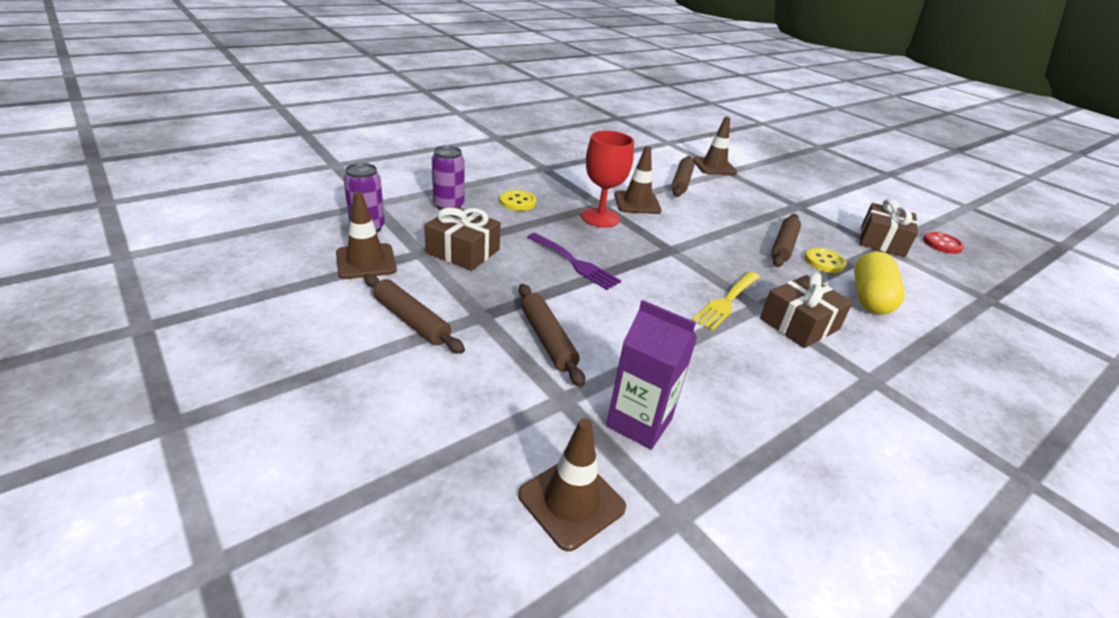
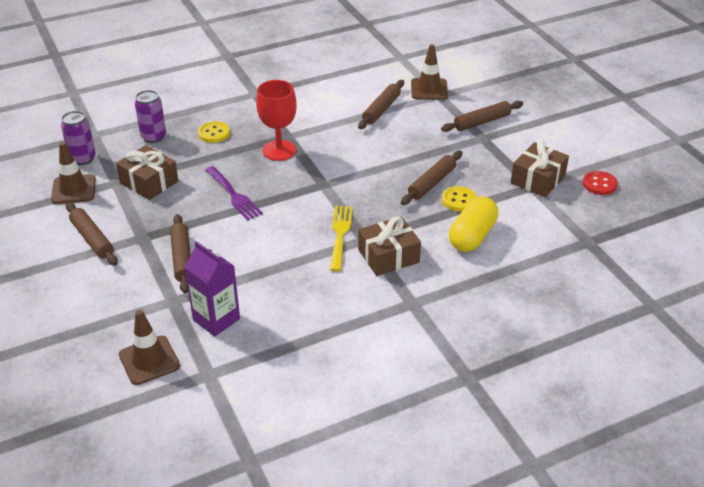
camera: 15 degrees right, 5 degrees up
(637, 203) = (322, 134): brown traffic cone -> none
(726, 302) = (340, 234): yellow fork -> yellow fork turned 135 degrees clockwise
(785, 192) = (482, 122): none -> brown rolling pin

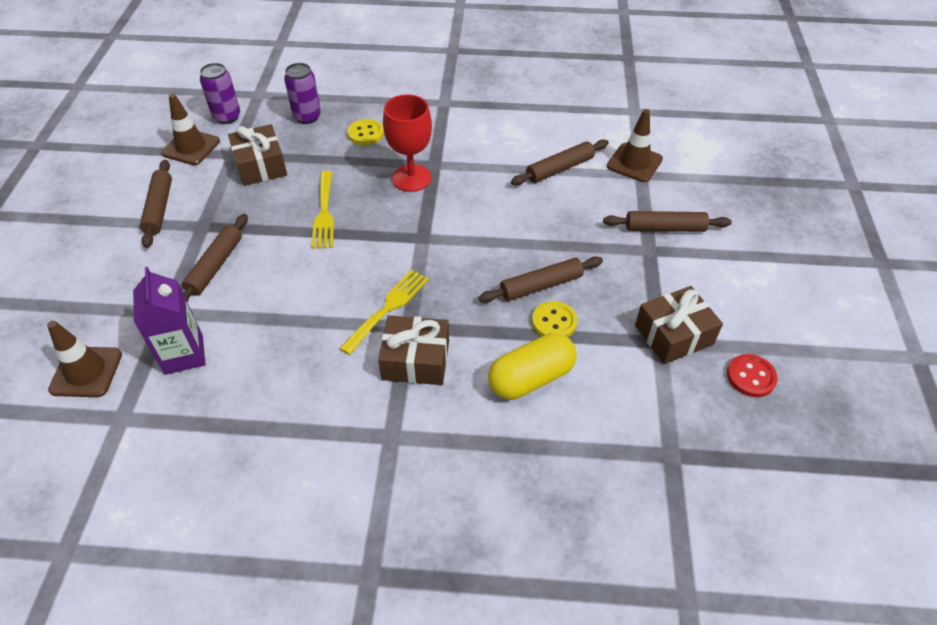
camera: 30 degrees right, 10 degrees up
(234, 195) = (324, 213): purple fork -> yellow fork

